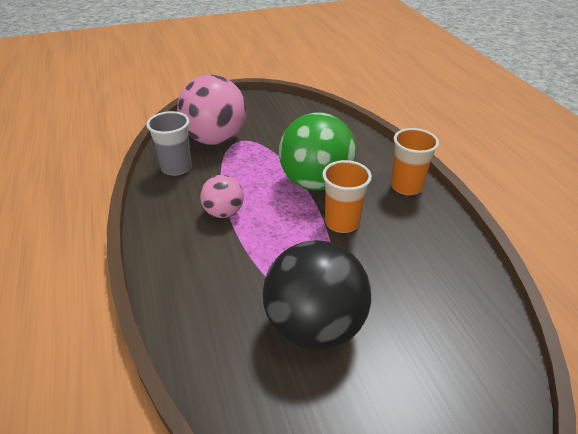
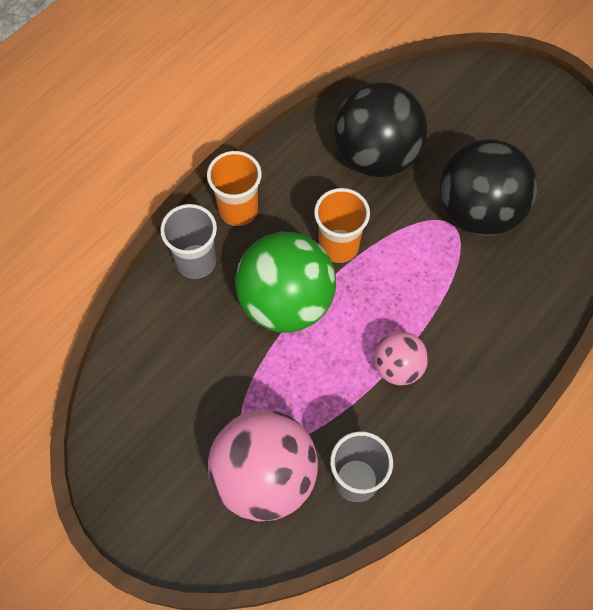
camera: 120 degrees left, 25 degrees up
(375, 157) = (196, 261): none -> grey cup
(419, 281) = (376, 155): none -> black ball

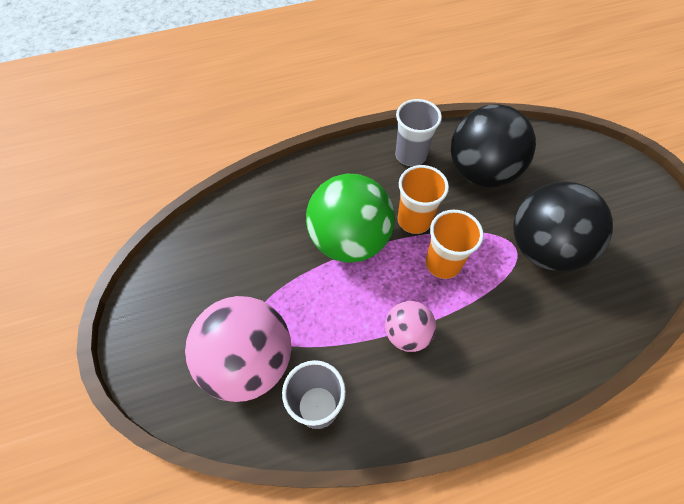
camera: 30 degrees right, 5 degrees down
(196, 261) = (303, 182): grey cup -> grey cup (410, 155)
(238, 210) = (355, 162): orange cup -> orange cup (443, 263)

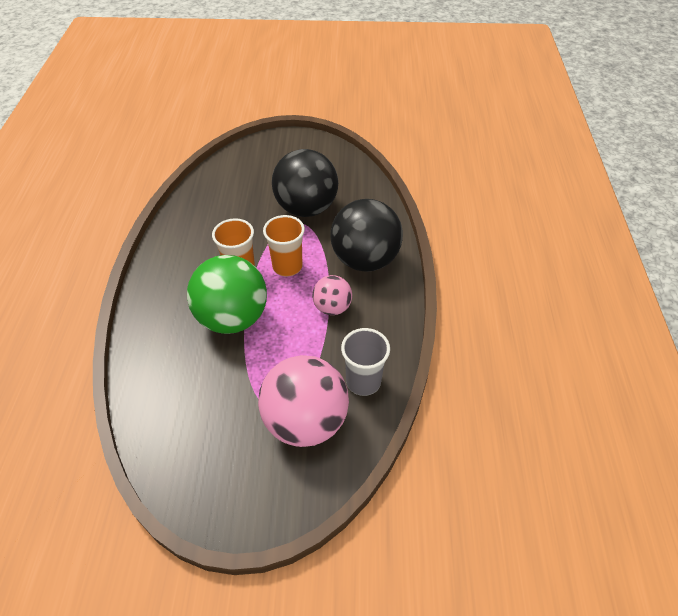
camera: 70 degrees left, 10 degrees down
(410, 155) = (176, 250): grey cup -> none
(481, 172) = (222, 215): black ball -> black ball (365, 260)

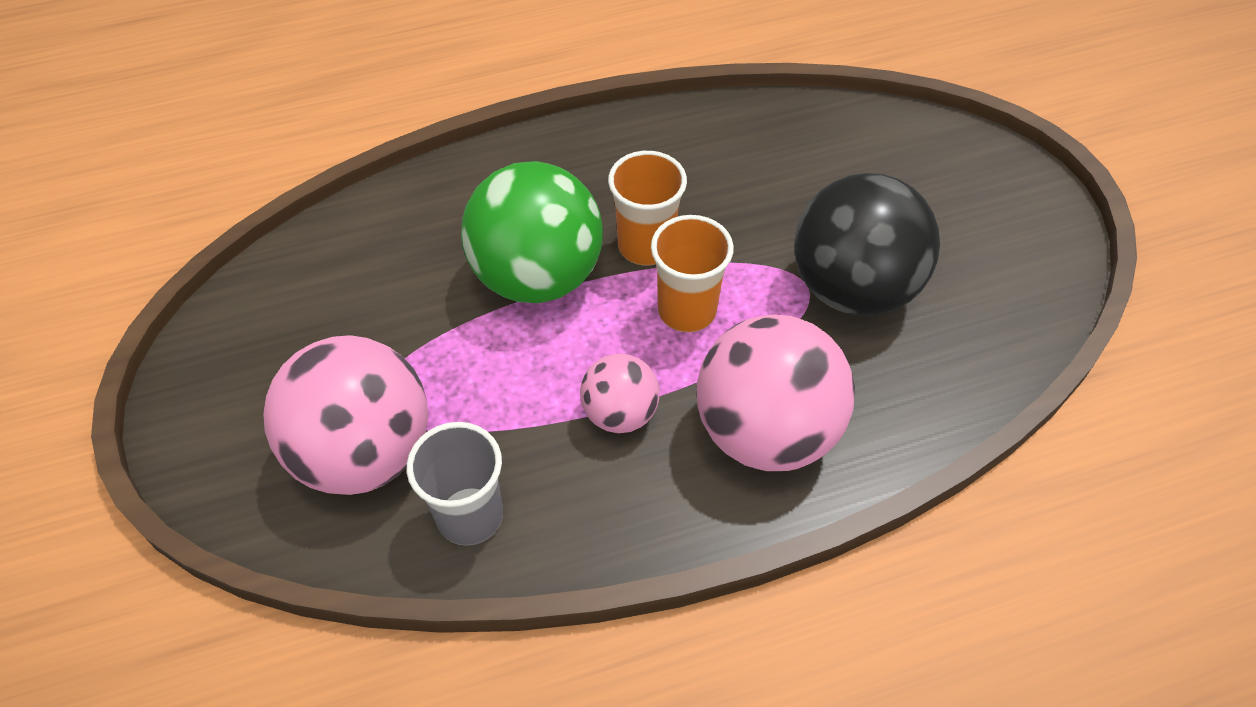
camera: 70 degrees right, 5 degrees up
(365, 260) = (766, 431): black ball -> pink ball

